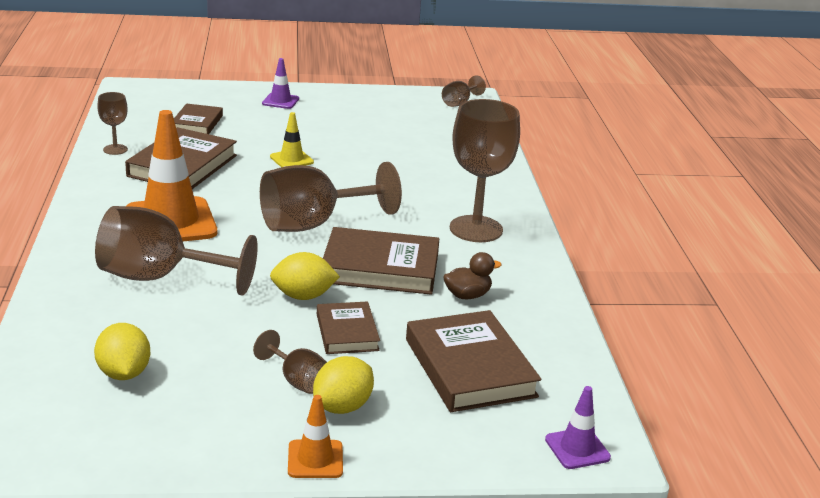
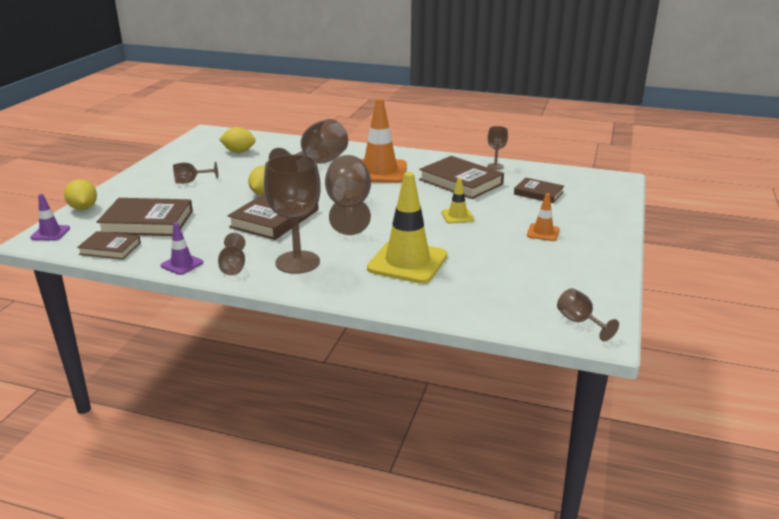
camera: 115 degrees right, 0 degrees up
(280, 101) = (586, 229): purple traffic cone -> purple traffic cone (182, 264)
(315, 459) = (132, 177): orange traffic cone -> orange traffic cone (543, 232)
(342, 407) = (158, 187): yellow lemon -> yellow lemon (83, 208)
(347, 332) = (217, 198): brown book -> brown book (110, 248)
(423, 173) = (407, 262): none -> yellow traffic cone
(467, 295) = (216, 238): brown duck -> none
(521, 264) = (233, 267): none -> brown goblet

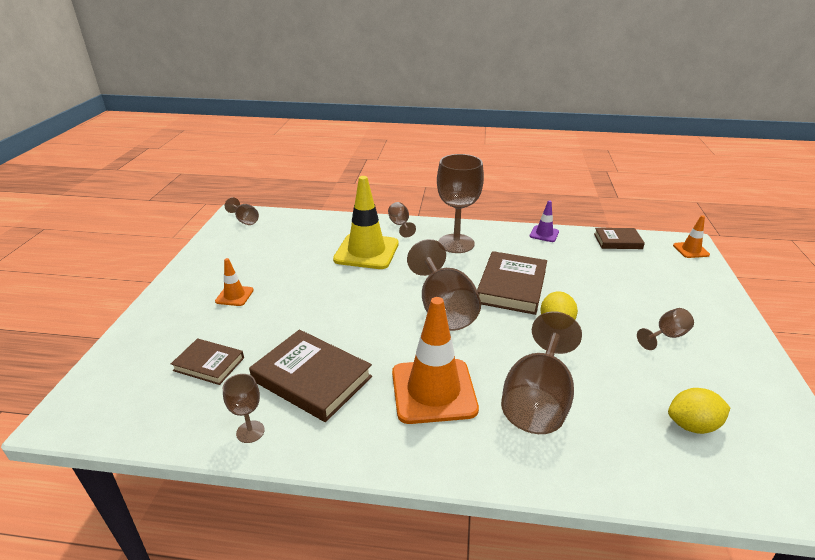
camera: 170 degrees right, 5 degrees up
(50, 233) = (691, 250): purple traffic cone -> orange traffic cone
(83, 208) = (714, 280): yellow lemon -> none
(147, 222) = (627, 269): brown book -> none
(233, 267) = (503, 235): brown goblet -> brown goblet (400, 225)
(457, 216) = (321, 310): yellow traffic cone -> none

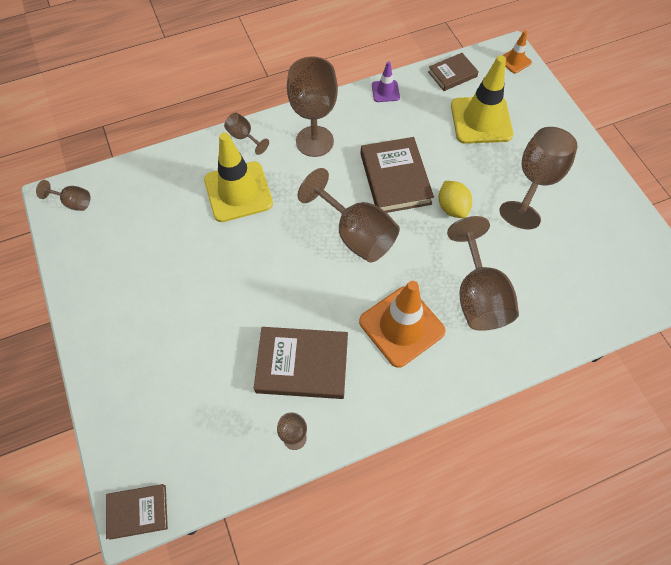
camera: 30 degrees left, 30 degrees up
(209, 364) = (205, 397): brown book -> brown book (138, 512)
(234, 296) = (158, 311): orange traffic cone -> none
(629, 276) = (481, 120): none -> yellow traffic cone
(666, 336) = (536, 181): brown goblet -> brown goblet, size x2.06
(692, 425) = (583, 264): yellow lemon -> none

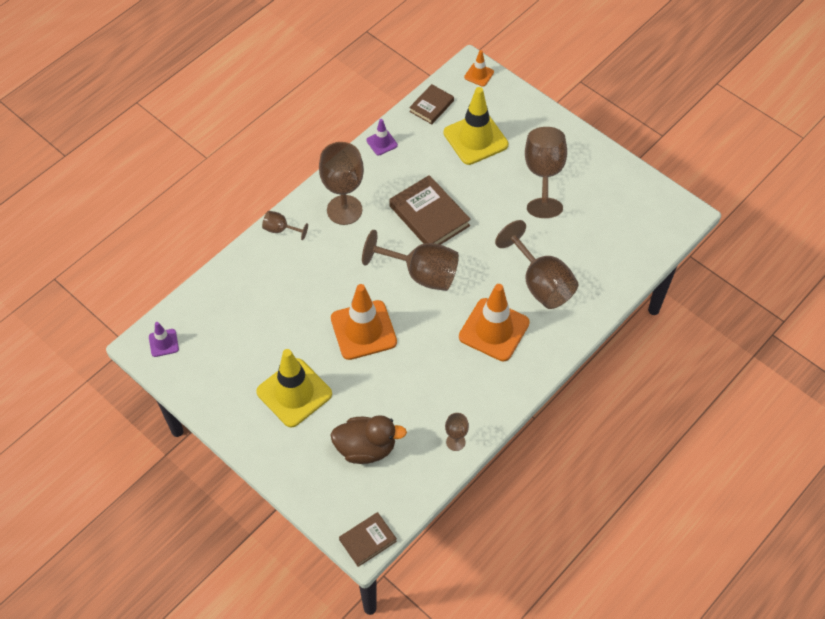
camera: 25 degrees left, 5 degrees down
(73, 202) = (163, 343): brown goblet -> purple traffic cone
(197, 400) = (366, 448): none -> brown duck
(238, 192) = (303, 278): yellow traffic cone -> yellow traffic cone (294, 393)
(266, 269) = (363, 330): none -> orange traffic cone
(302, 364) = (432, 389): brown book -> none
(452, 208) = (487, 222): yellow lemon -> none

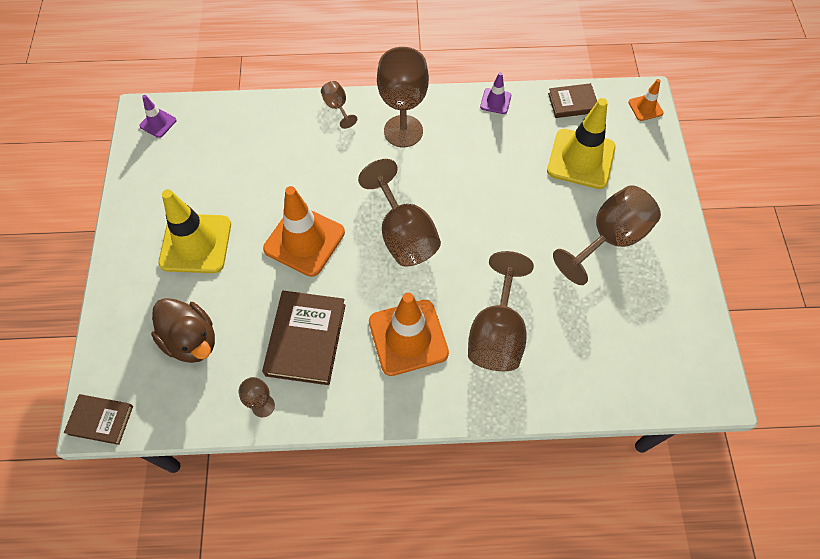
camera: 45 degrees right, 5 degrees up
(429, 216) = (466, 192): brown book -> brown book (306, 339)

